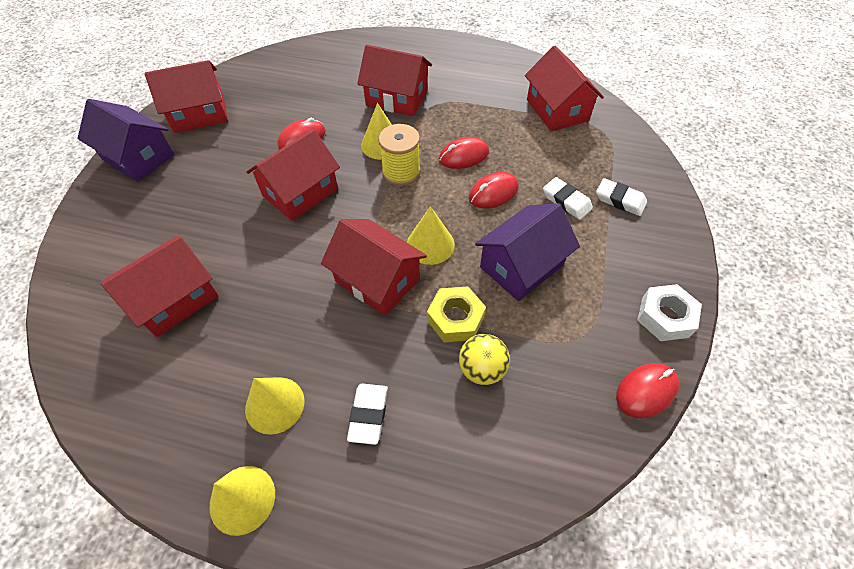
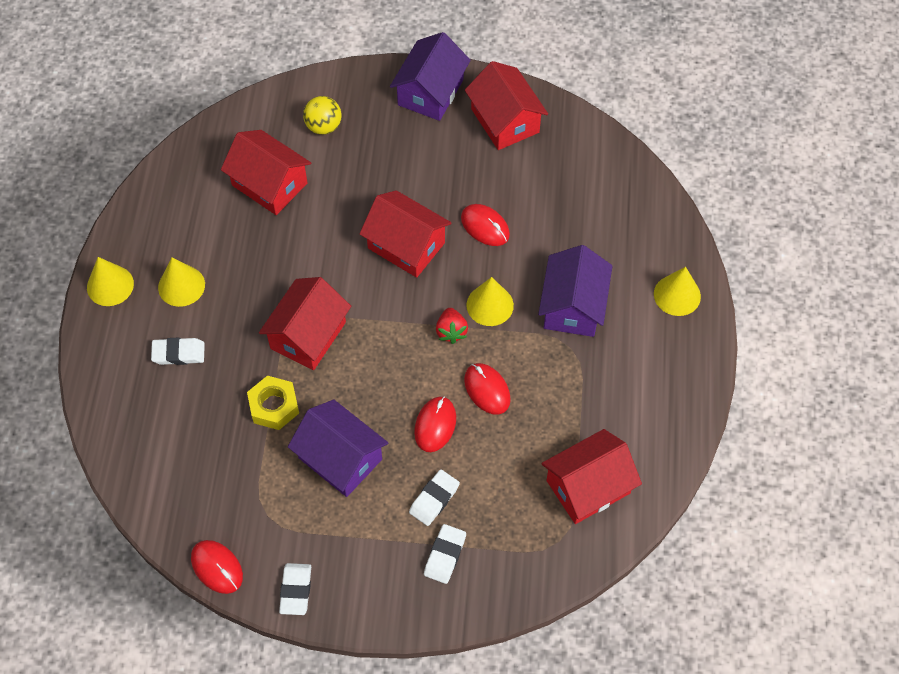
camera: 80 degrees right, 5 degrees up
(397, 98) = (572, 306): red house -> purple house
(401, 172) = (451, 331): yellow spool -> red strawberry
(430, 244) = (356, 373): yellow cone -> yellow cone (677, 295)
(482, 369) = (226, 433): yellow ball -> yellow ball (323, 126)
(493, 193) = (435, 425): red mouse -> red mouse turned 60 degrees clockwise
(665, 317) = (296, 590): white nut -> white eraser

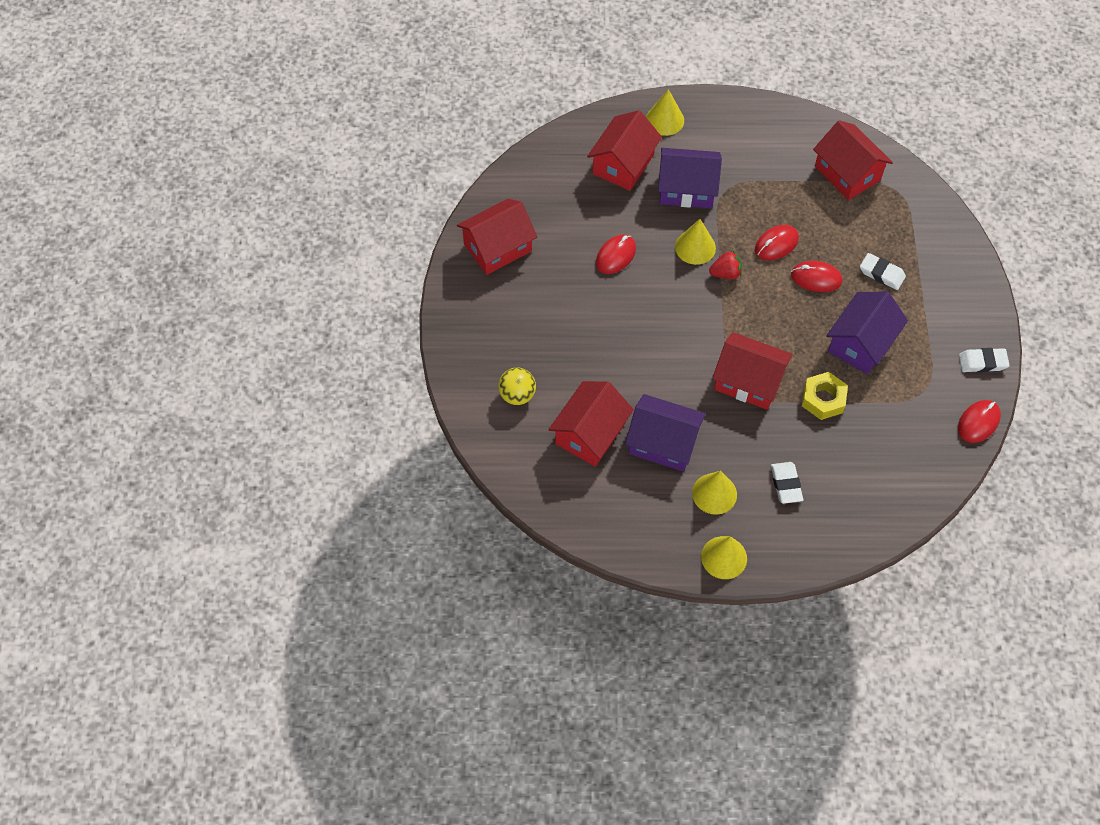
camera: 95 degrees left, 0 degrees up
(406, 245) = (643, 314): red house -> red house (623, 164)
(430, 92) = (469, 309): purple house -> purple house (663, 443)
(445, 555) = (927, 263): white eraser -> none

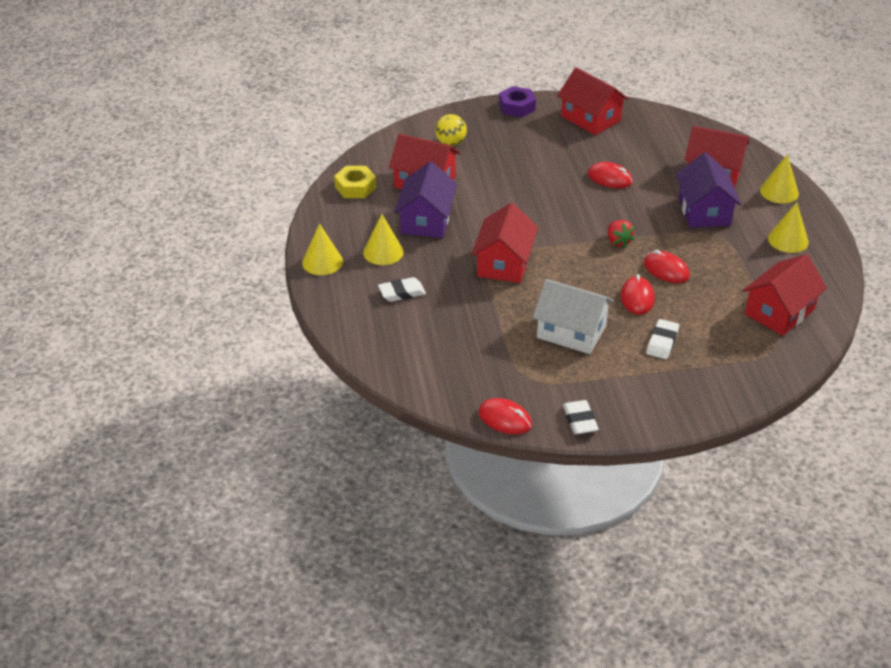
camera: 80 degrees right, 20 degrees down
(456, 314) = (517, 107): none -> purple nut
(695, 247) = (639, 221): yellow cone -> yellow cone (788, 240)
(823, 399) = (499, 310): yellow nut -> yellow nut (355, 187)
(861, 343) = (571, 332): purple house -> white house

